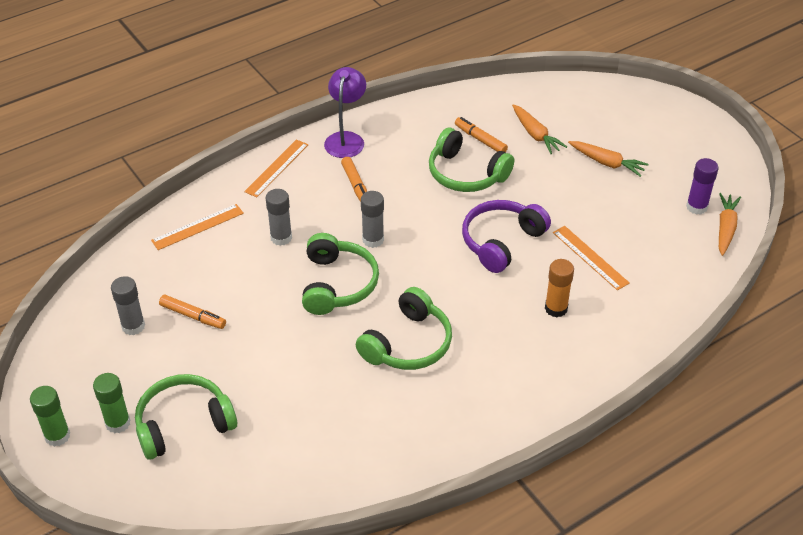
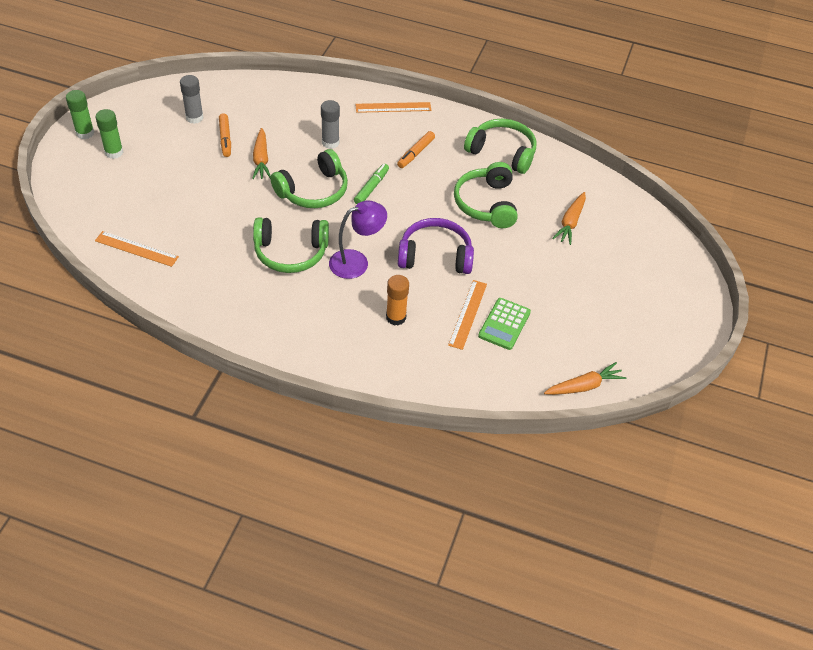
camera: 50 degrees right, 5 degrees up
(184, 424) = (135, 181): green headphones -> green headphones (502, 152)
(198, 227) = (303, 100): orange ruler -> orange ruler (136, 249)
(346, 139) = (456, 126): purple lamp -> purple lamp (356, 261)
(373, 240) = (371, 187): grey glue stick -> green marker
(480, 139) = (531, 194): orange marker -> none
(607, 163) = (583, 278): orange carrot -> orange carrot (261, 159)
(620, 240) = (504, 324): none -> green calculator
(696, 207) = (590, 356): purple glue stick -> none

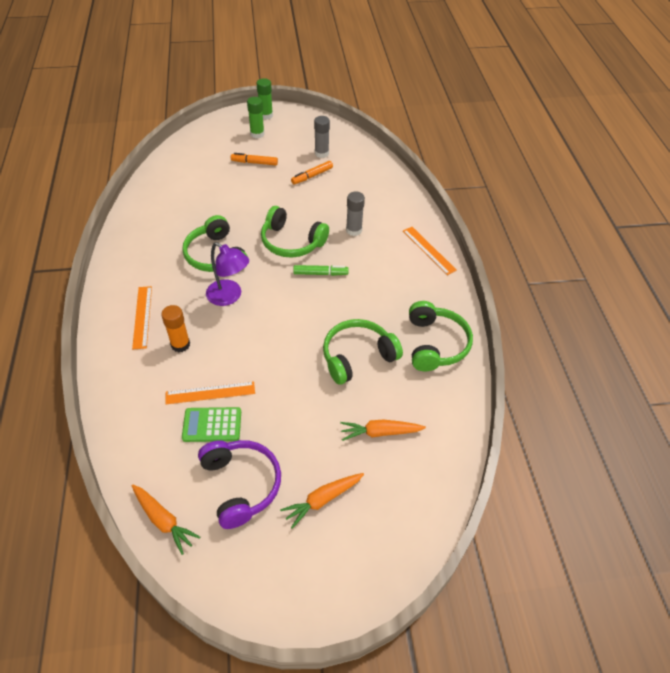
camera: 65 degrees right, 0 degrees up
(136, 249) = (172, 180): orange ruler -> orange ruler (142, 317)
(261, 159) = (304, 202): orange carrot -> orange carrot (322, 500)
(416, 153) = (384, 285): orange marker -> orange marker (254, 163)
(435, 256) = (267, 344): purple headphones -> purple headphones (241, 485)

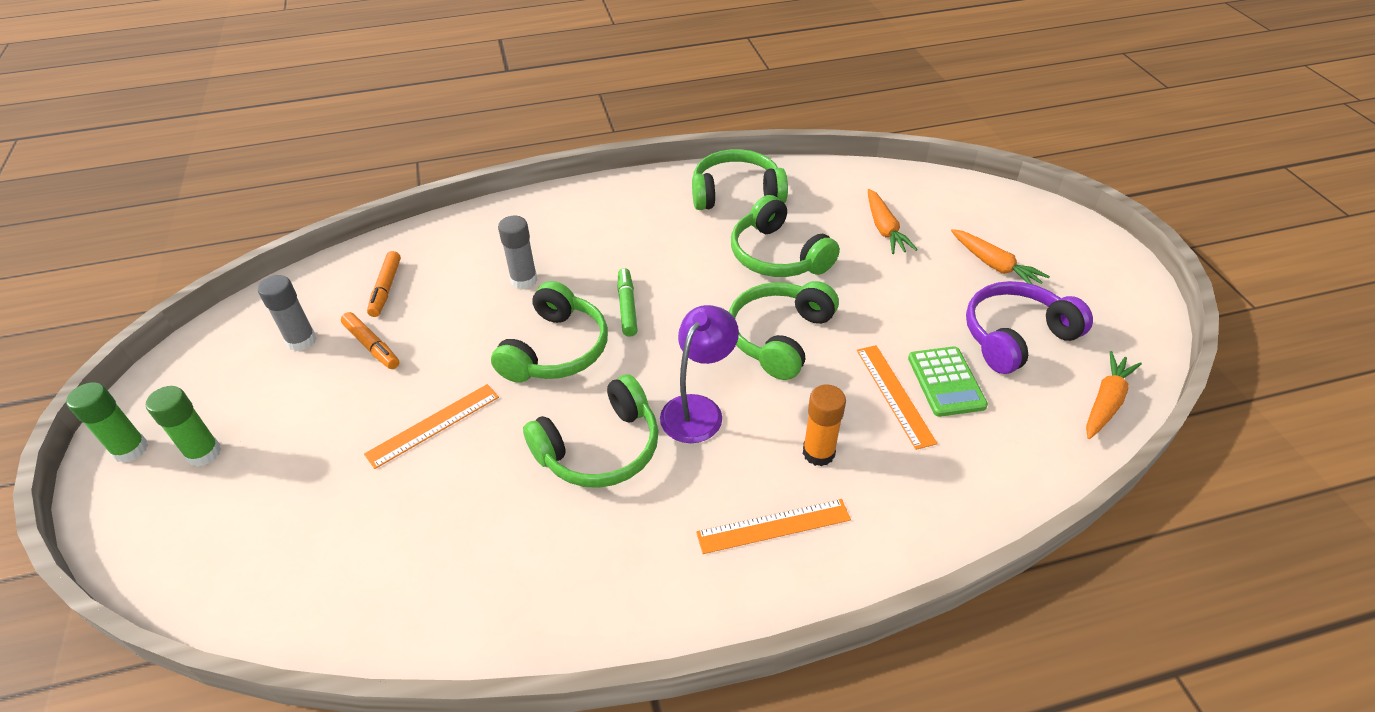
camera: 95 degrees left, 5 degrees down
(254, 163) = (313, 440): orange marker -> orange marker (386, 289)
(276, 343) = (779, 337): none -> green headphones
(429, 250) = (564, 204): orange ruler -> orange ruler (433, 425)

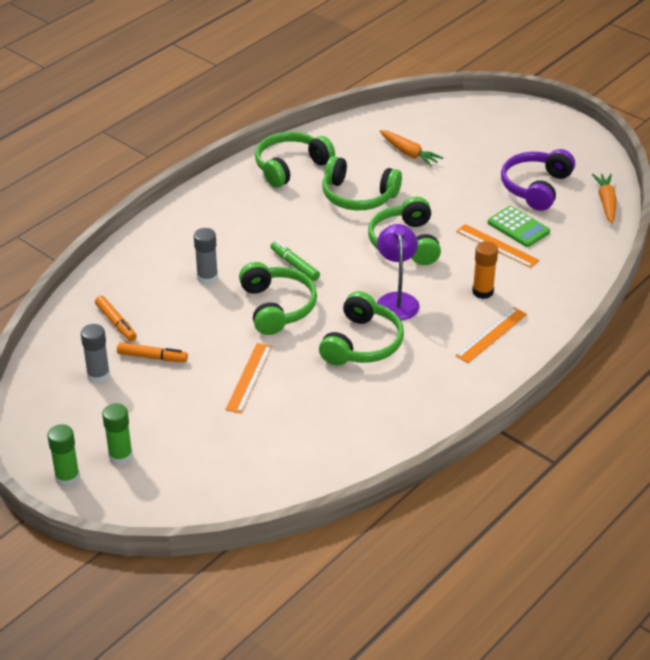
camera: 35 degrees left, 5 degrees down
(994, 265) = (492, 150): orange carrot -> none

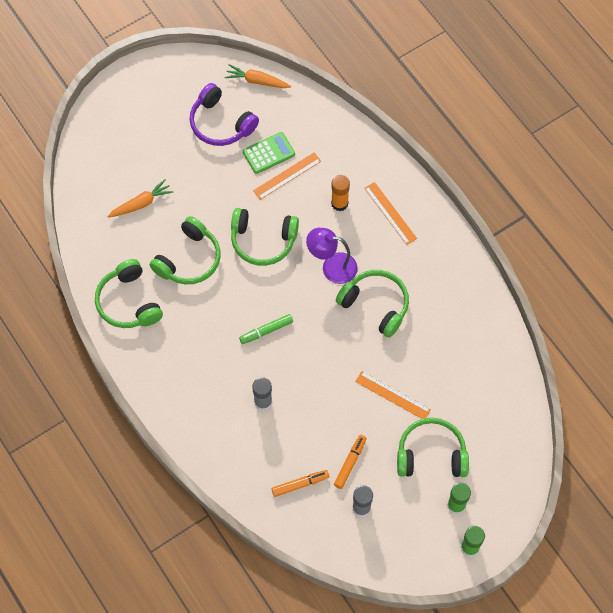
camera: 75 degrees left, 25 degrees up
(277, 307) = (315, 356): green headphones -> green headphones (431, 454)

